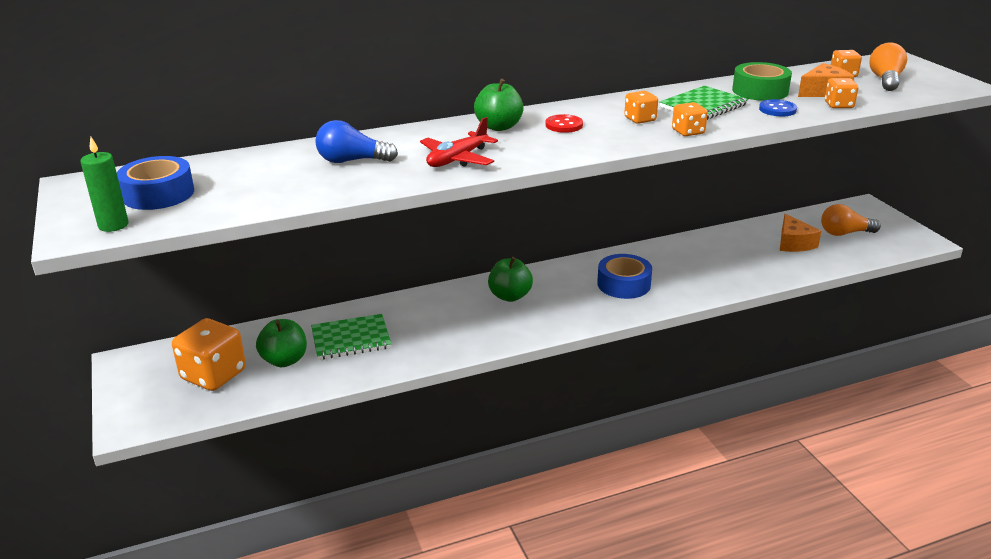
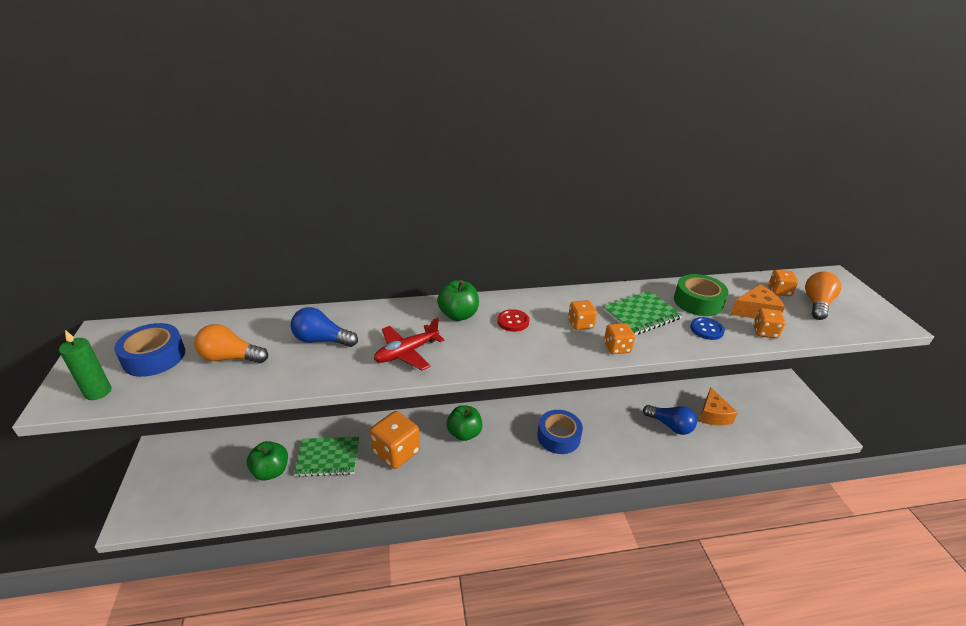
camera: 10 degrees right, 5 degrees up
(213, 375) = (214, 477): orange dice -> orange dice (396, 452)
(748, 258) = (670, 425): none -> blue light bulb
(844, 233) = (760, 411): orange light bulb -> orange light bulb (230, 358)

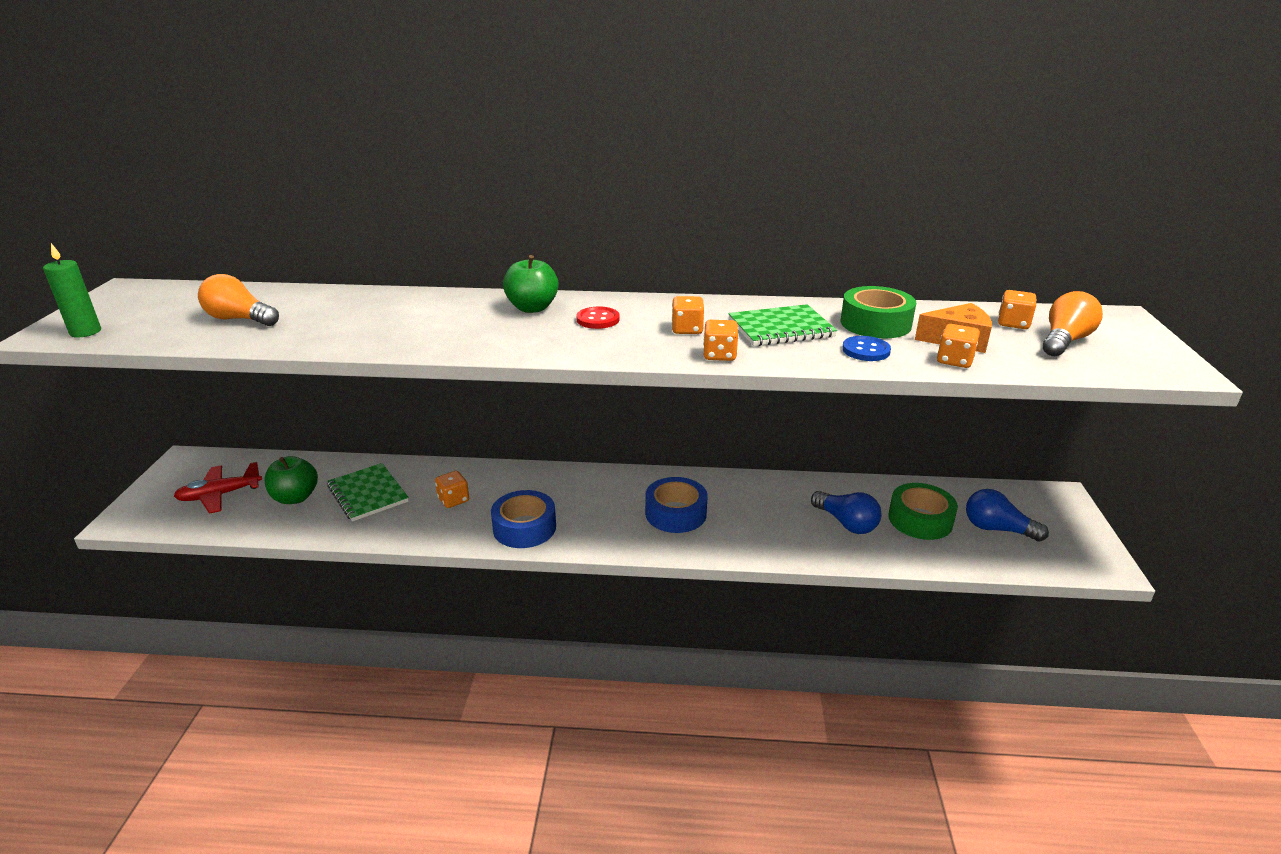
camera: 15 degrees right, 5 degrees down
(154, 357) = (161, 311): blue tape -> blue tape (524, 528)
(322, 340) = (351, 315): blue light bulb -> blue light bulb (997, 529)
(328, 458) = (368, 494): green notebook -> green notebook turned 45 degrees clockwise
(396, 452) = (453, 500): orange dice -> orange dice, size x0.53
(406, 352) = (442, 334): red plane -> red plane (220, 495)
(464, 433) = (550, 493): green apple -> none
(713, 415) = (920, 520): orange cheese -> green tape

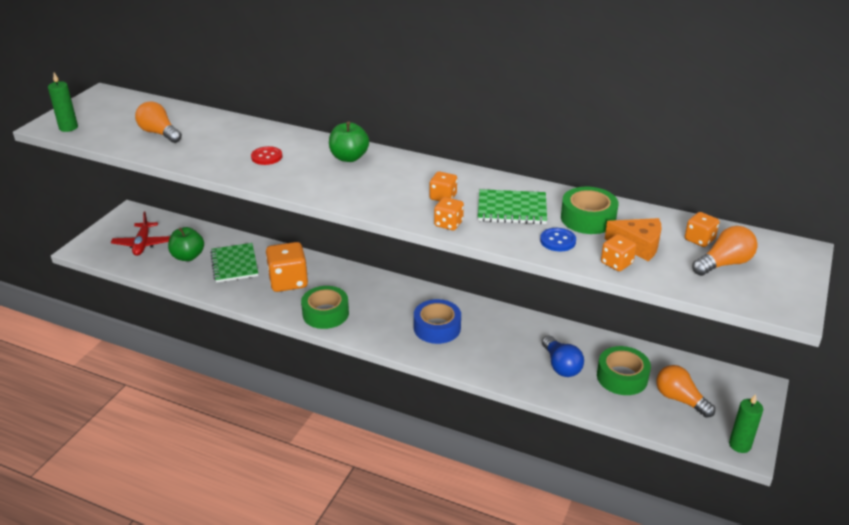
camera: 20 degrees right, 5 degrees up
(220, 495) = (142, 244): red plane -> red plane turned 90 degrees counterclockwise
(453, 500) = (288, 281): orange dice -> orange dice, size x1.89
(524, 528) = (325, 313): blue tape -> green tape
(598, 319) = (387, 176): red button -> red button (266, 157)
(997, 529) = (680, 399): blue light bulb -> orange light bulb
(1095, 563) = (739, 445): none -> green candle

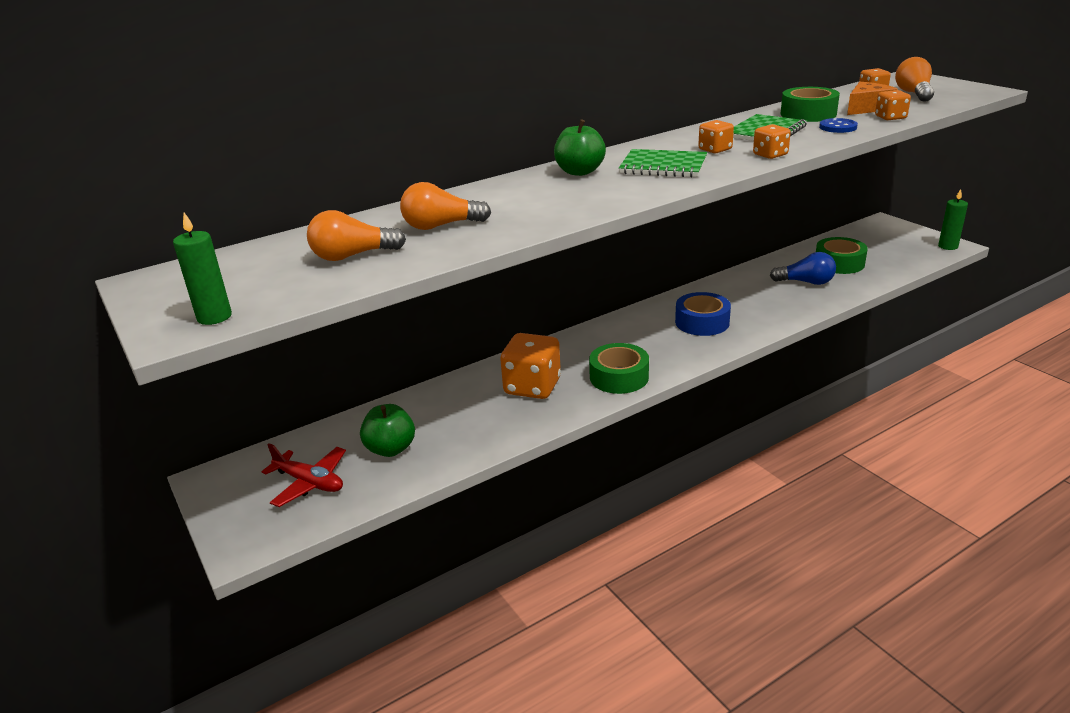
camera: 55 degrees left, 5 degrees down
(234, 264) = (452, 416): green notebook -> green notebook (663, 166)
(266, 157) = (520, 206): red button -> none
(680, 399) = (882, 251): orange light bulb -> orange light bulb (441, 226)

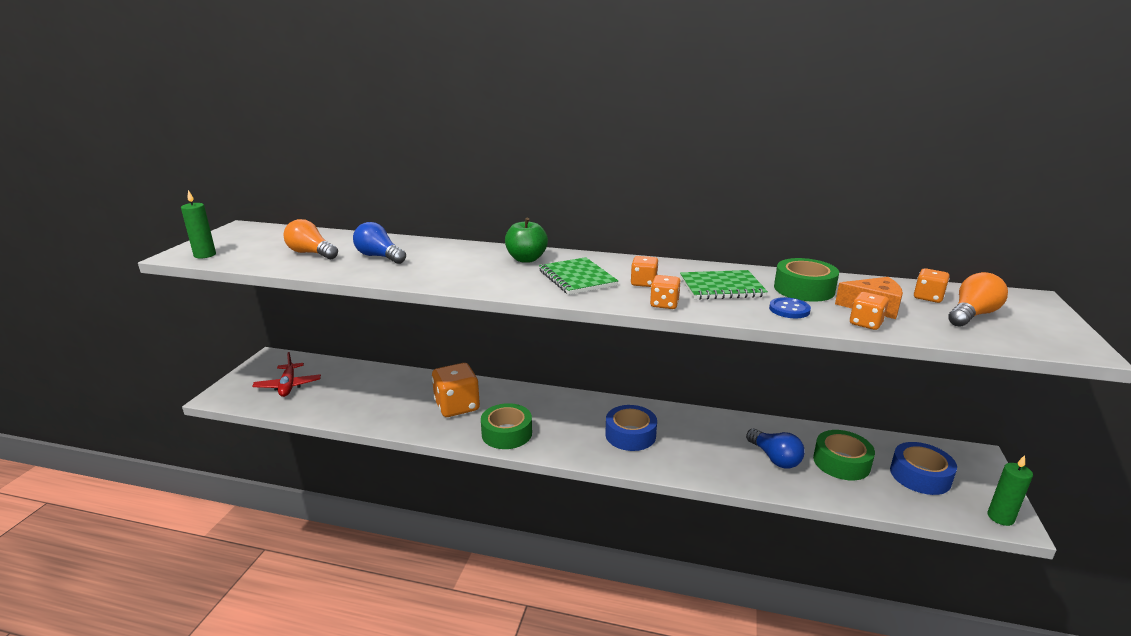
camera: 45 degrees right, 5 degrees down
(391, 449) = (341, 393): green apple -> none
(441, 226) = (379, 257): orange light bulb -> blue light bulb
(883, 247) = (920, 476): none -> blue tape

